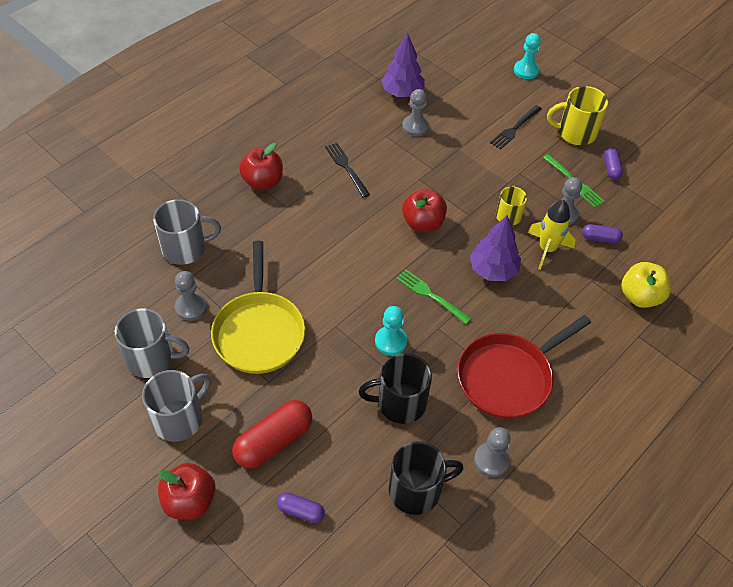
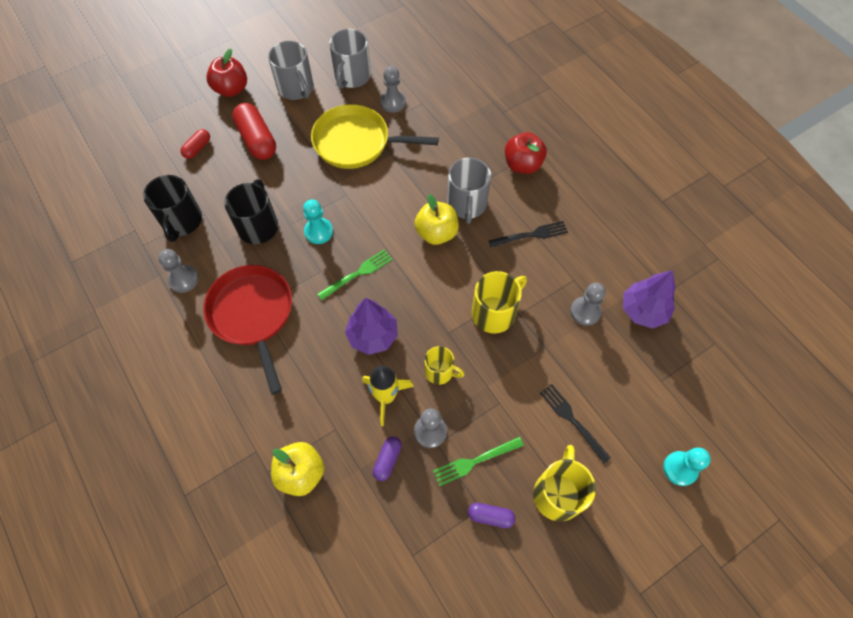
camera: 105 degrees right, 10 degrees up
(186, 248) = (454, 104): grey mug -> grey mug (467, 204)
(301, 511) = (197, 148): purple capsule -> red capsule
(364, 239) = (436, 233): none -> yellow apple
(423, 223) = (445, 287): red apple -> none
(437, 185) = (494, 313): none -> yellow mug

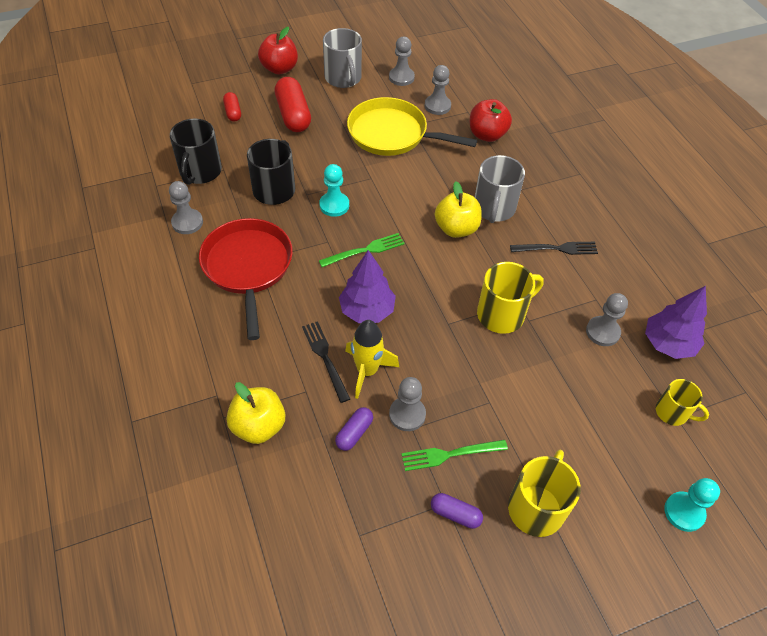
camera: 10 degrees right, 10 degrees down
(197, 148) = (233, 112): red capsule -> red capsule turned 60 degrees counterclockwise
(352, 77) = (401, 77): grey mug -> grey pawn
(440, 372) = (430, 359): yellow mug -> yellow mug (672, 412)
(522, 165) = (561, 183): red apple -> red apple (487, 135)
(572, 420) = (567, 436): black fork -> black fork (325, 358)

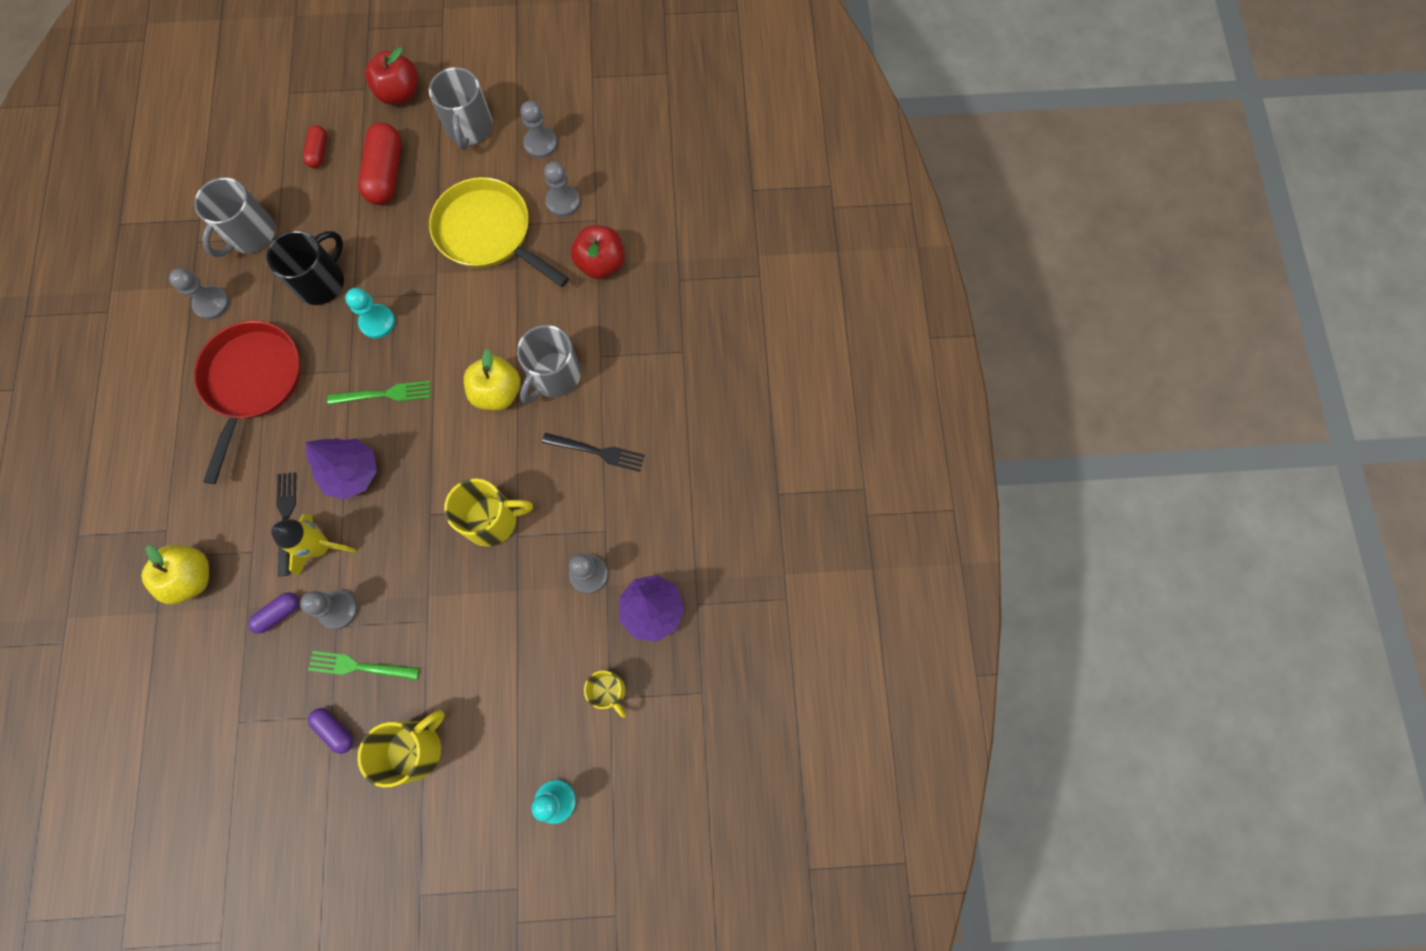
camera: 20 degrees right, 20 degrees up
(200, 172) = (250, 234): black mug -> grey mug

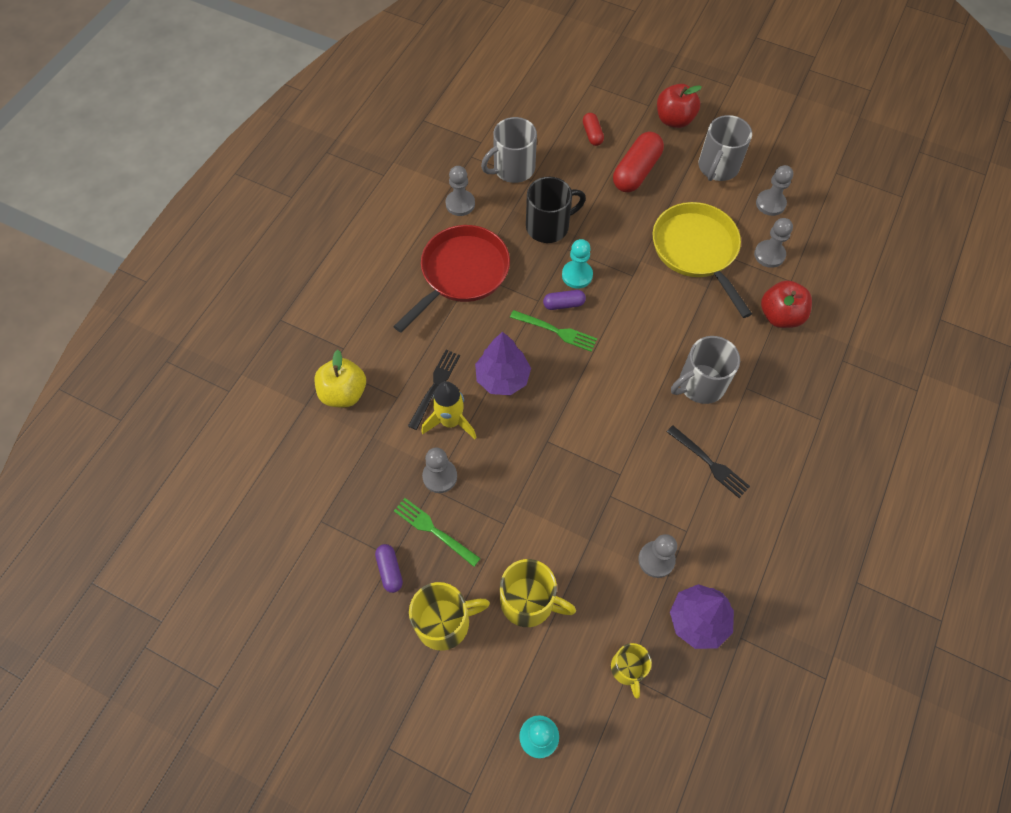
camera: 30 degrees right, 10 degrees down
(278, 614) = (393, 455): purple capsule -> purple capsule (563, 304)
(319, 152) = (592, 134): red capsule -> red capsule turned 45 degrees counterclockwise
(492, 520) = (596, 472): yellow mug -> yellow mug (529, 601)
(497, 392) = (647, 374): yellow apple -> none

